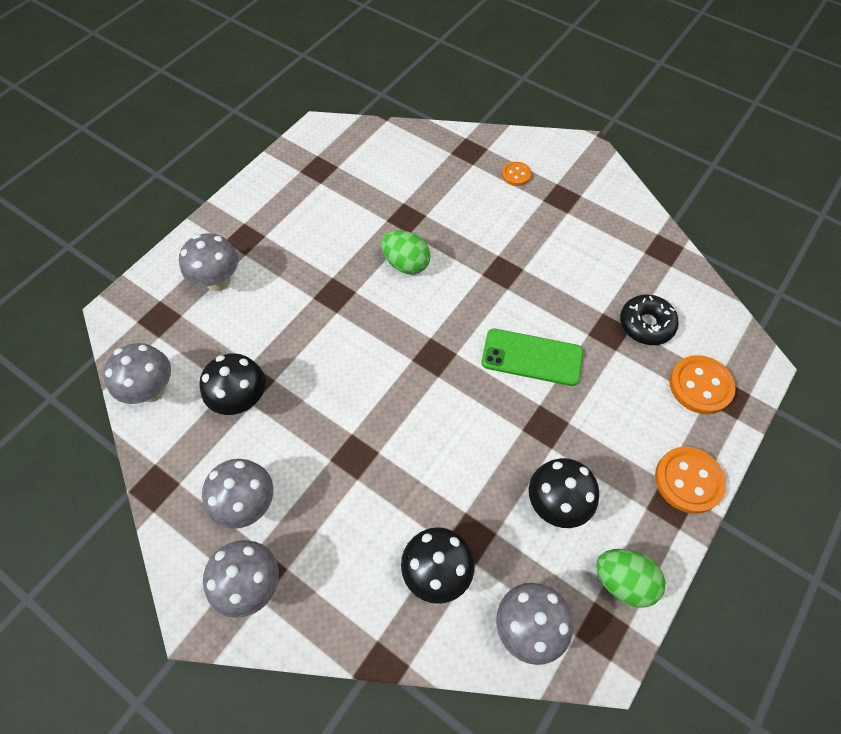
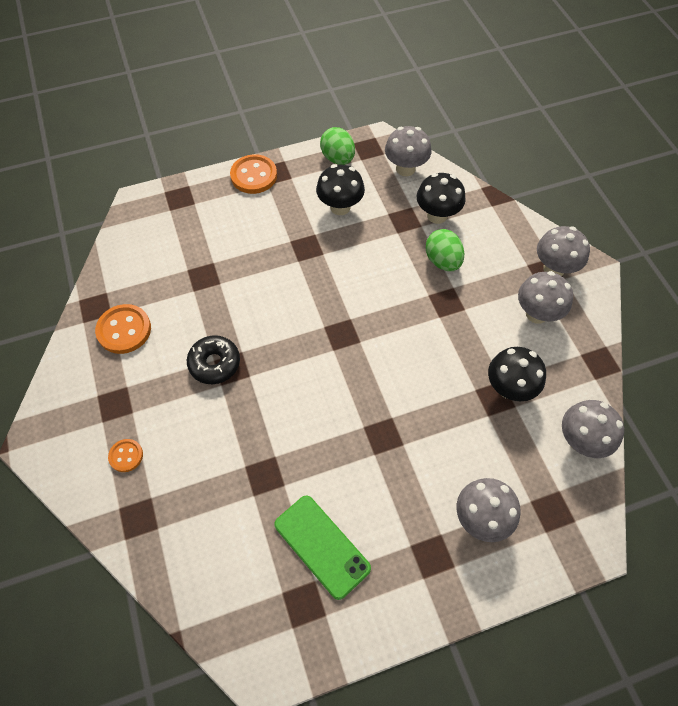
camera: 145 degrees left, 0 degrees up
(406, 264) = (302, 426): green egg -> green egg (442, 261)
(532, 357) = (274, 291): green phone -> green phone (322, 546)
(646, 324) = (174, 265): black donut -> black donut (214, 363)
(700, 386) = (187, 212): orange button -> orange button (124, 330)

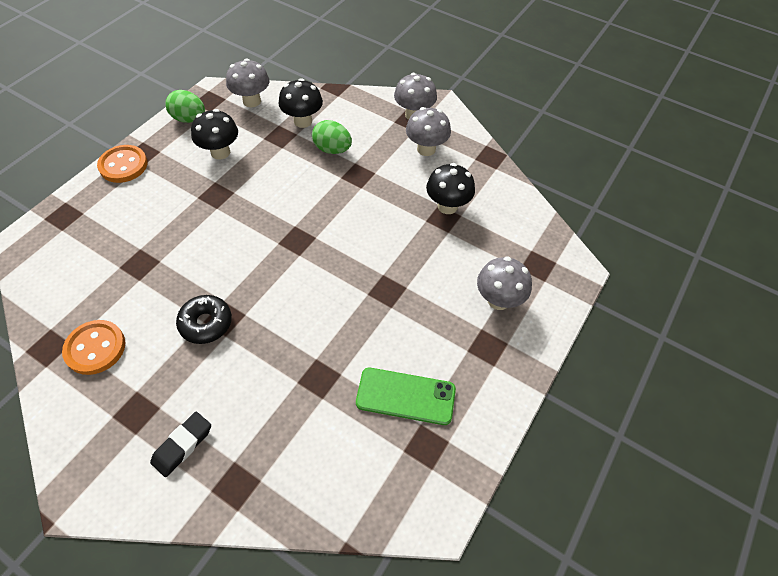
camera: 40 degrees left, 5 degrees down
(126, 456) = (182, 445): orange button -> black eraser
(580, 441) = (518, 211): grey mushroom -> none

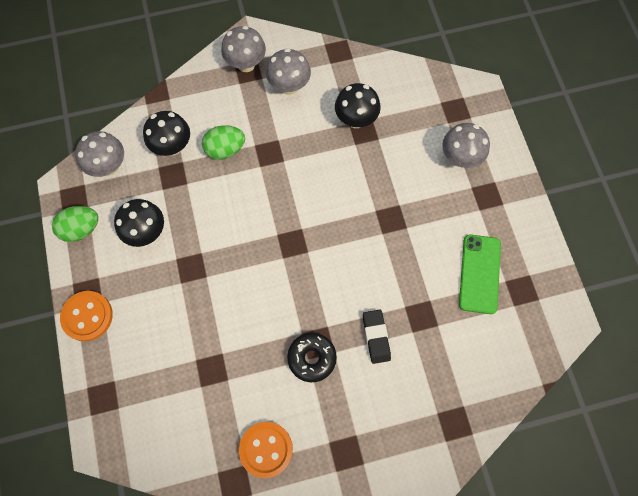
camera: 45 degrees left, 15 degrees up
(182, 445) = (398, 438): black eraser -> black eraser (376, 337)
(405, 396) = (479, 274): green phone -> green phone turned 45 degrees counterclockwise

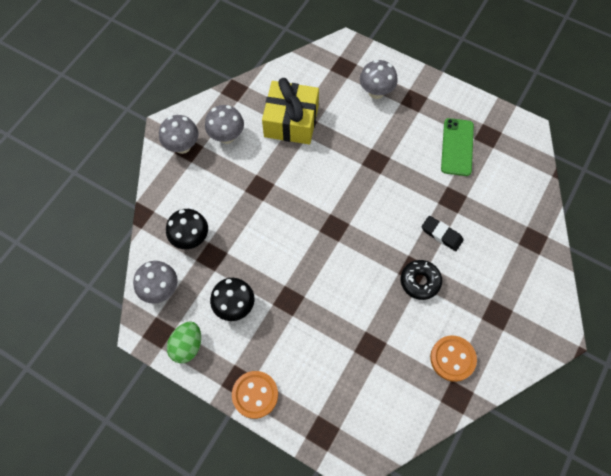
camera: 45 degrees left, 5 degrees down
(225, 149) = (229, 210): green egg -> none
(356, 119) = (291, 121): black mushroom -> yellow gift
(479, 274) = (457, 147): green phone -> green phone turned 45 degrees clockwise

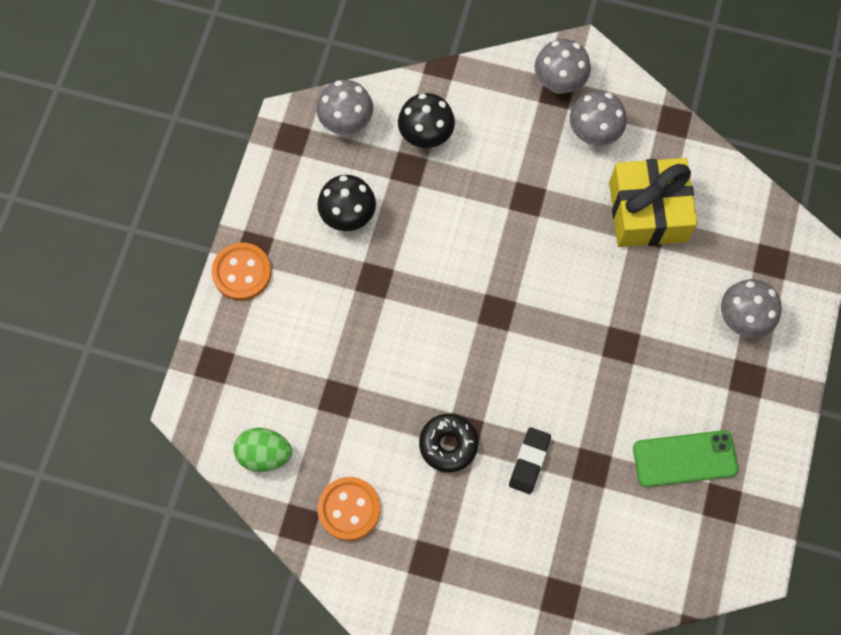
camera: 75 degrees right, 5 degrees up
(187, 346) = (283, 176): green egg -> green egg (264, 454)

